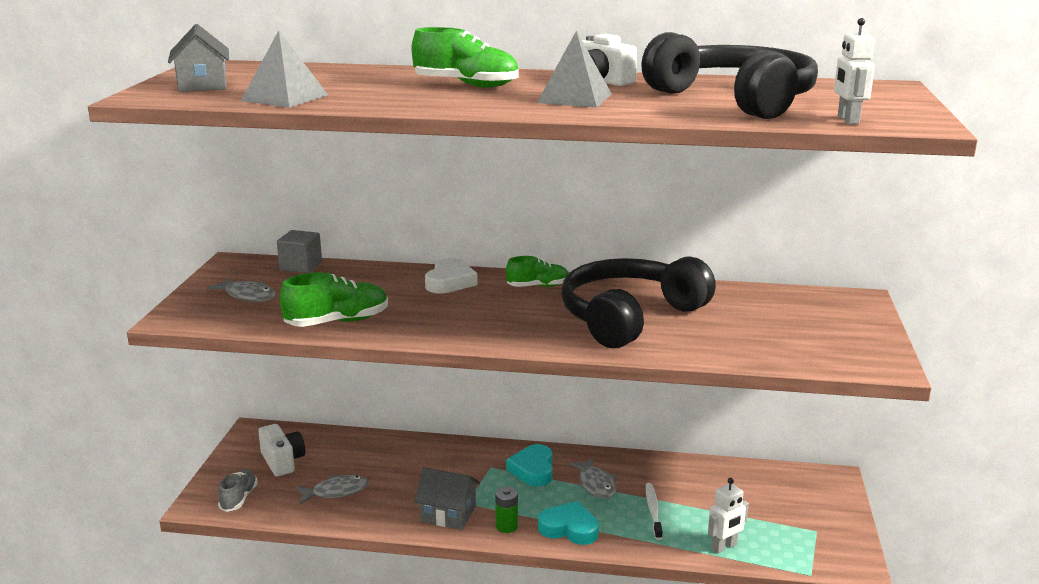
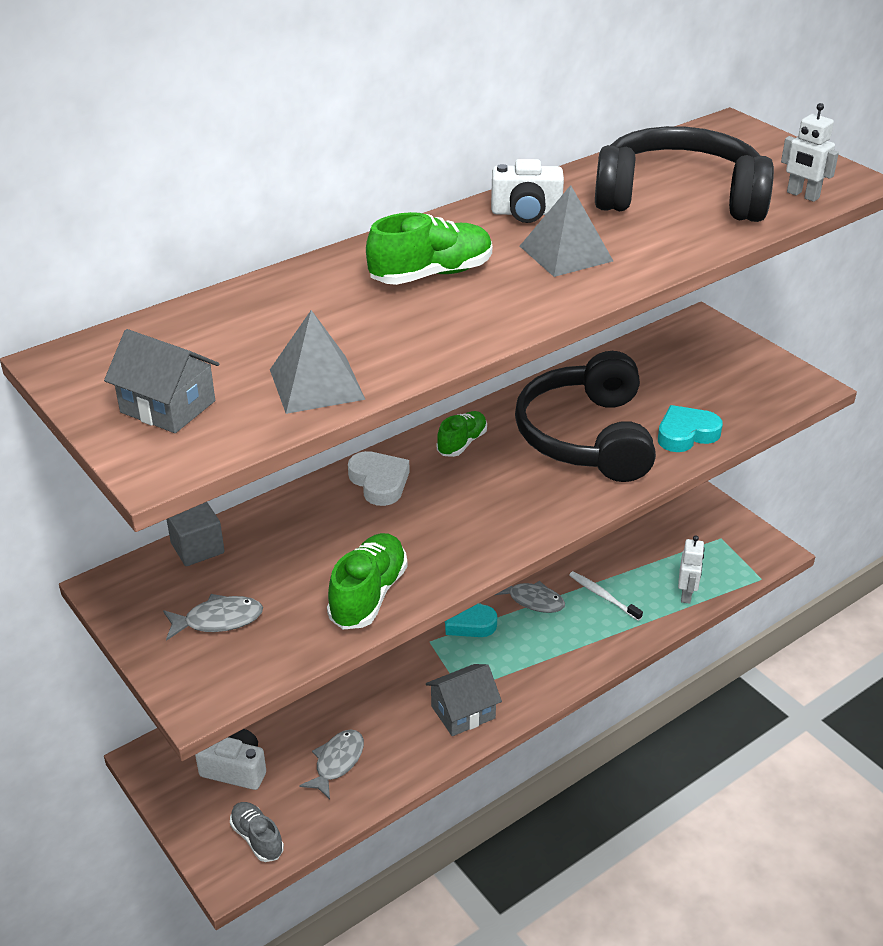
camera: 45 degrees left, 15 degrees up
(506, 526) = (523, 689): green battery -> none
(569, 528) = (569, 656): turquoise heart -> turquoise heart (686, 434)

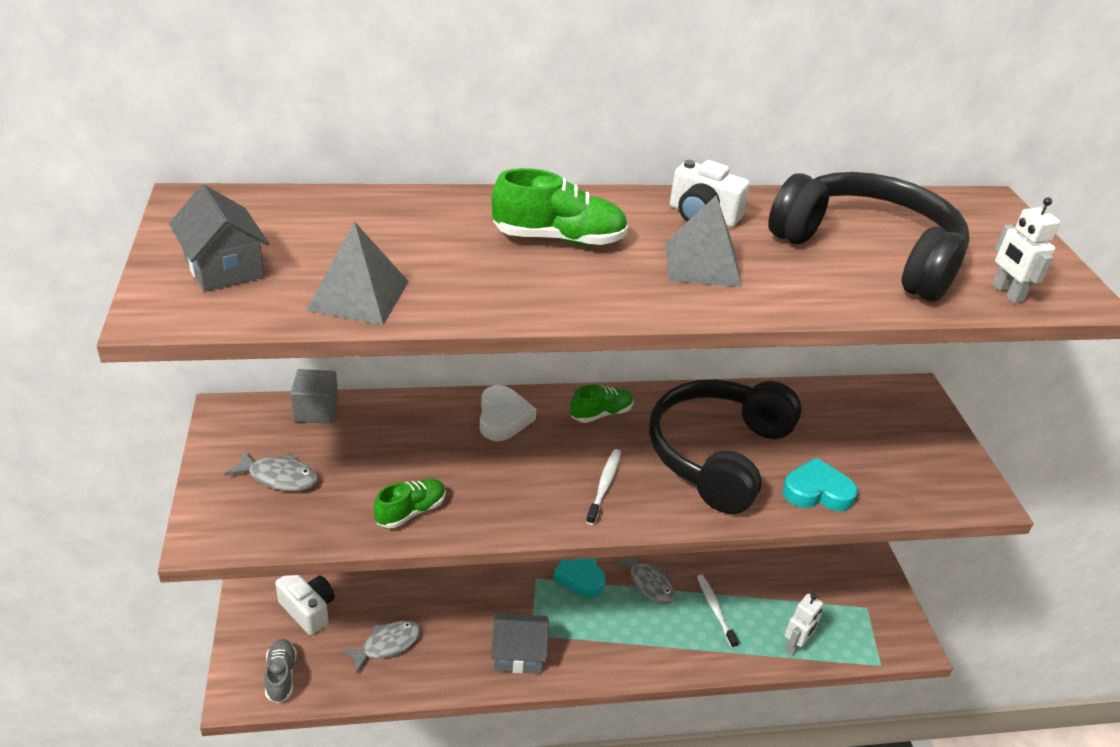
camera: 25 degrees right, 0 degrees up
(368, 595) = (411, 511): green shoe -> green shoe, size x0.65
(515, 501) = (604, 485): none -> white toothbrush

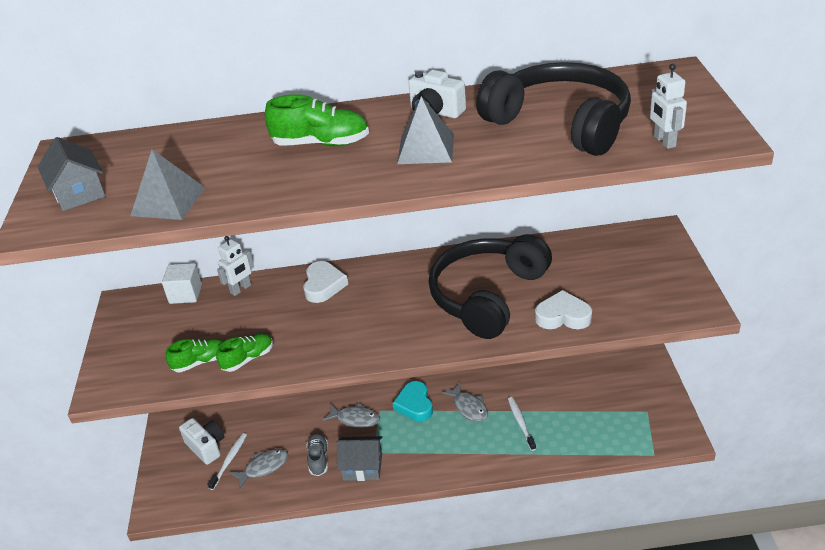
camera: 10 degrees right, 0 degrees up
(279, 477) = (155, 343): grey fish -> grey fish (355, 419)
(281, 676) = (185, 495): grey shoe -> grey shoe (318, 459)
(316, 410) = (185, 294): grey cube -> white cube
(601, 413) = (399, 274): green shoe -> green shoe (200, 362)
(604, 485) = (395, 327): white toothbrush -> white toothbrush (229, 460)
(795, 645) = (584, 444): white robot -> white robot (241, 289)
(817, 491) = (563, 316): turquoise heart -> white heart

